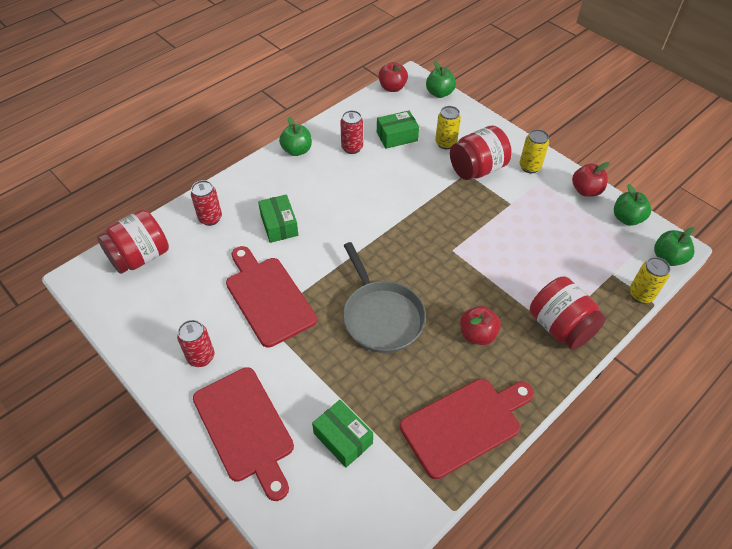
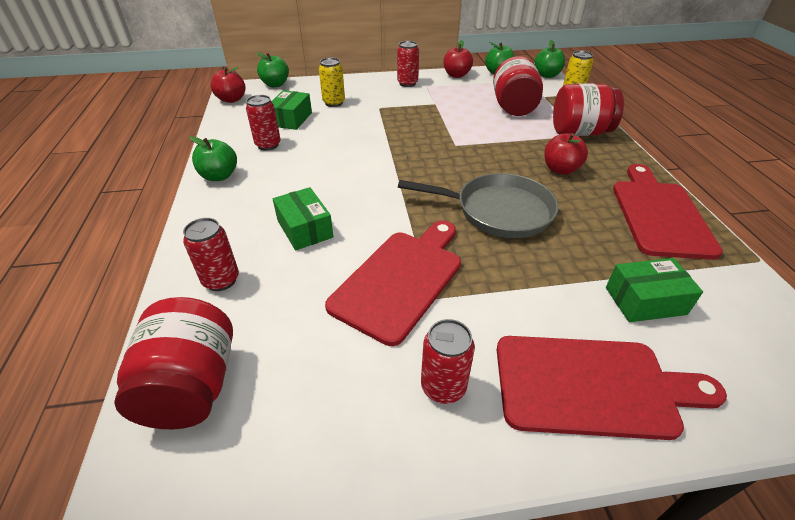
camera: 55 degrees left, 10 degrees down
(268, 297) = (401, 280): red cutting board -> red cutting board turned 120 degrees clockwise
(279, 225) = (305, 229): green box -> green box turned 45 degrees clockwise
(477, 169) = (381, 102): red jar -> red jar (513, 108)
(529, 167) = (407, 83): yellow can -> red can

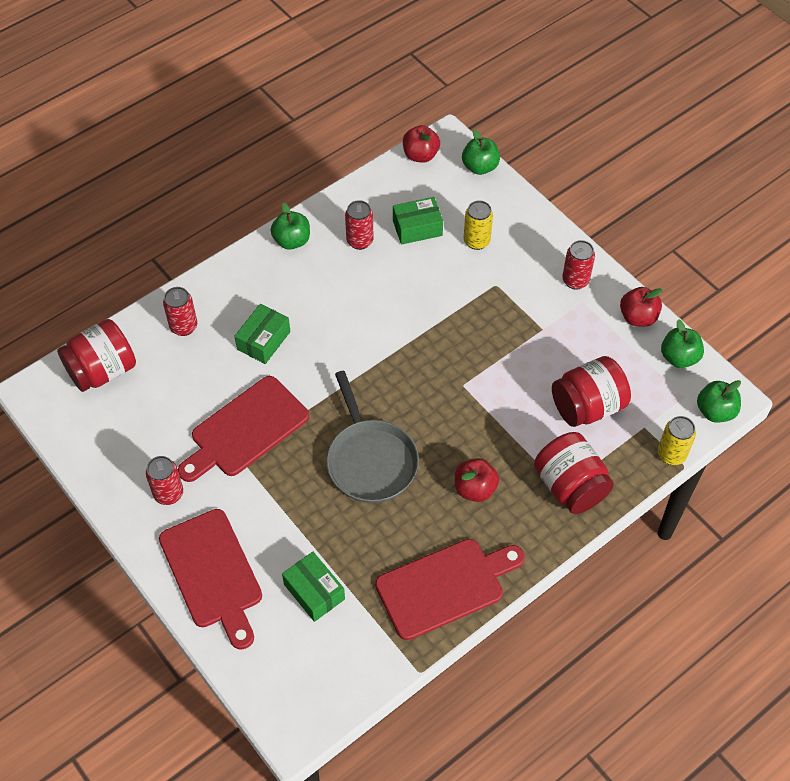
camera: 60 degrees right, 15 degrees up
(401, 280) = (245, 429): red cutting board -> red cutting board turned 135 degrees clockwise

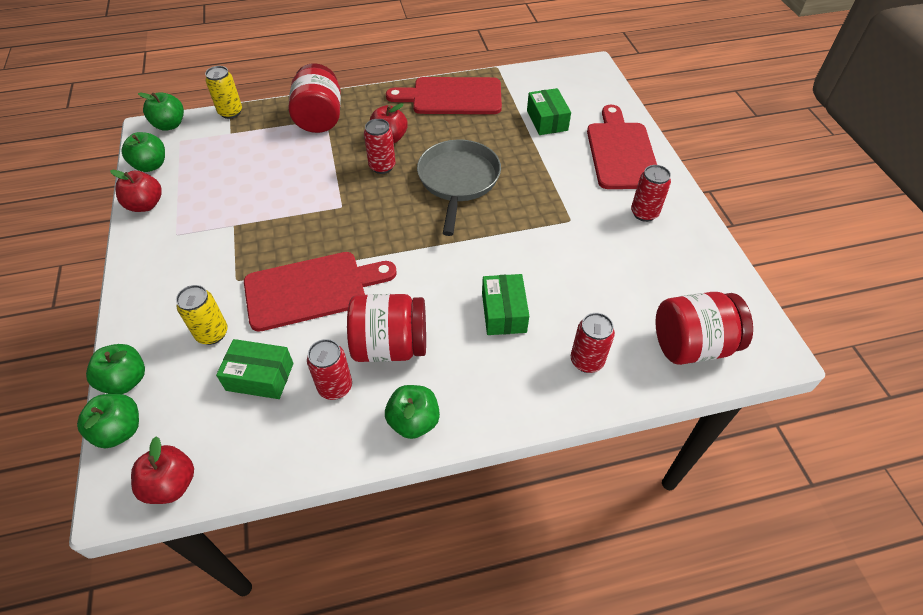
camera: 155 degrees left, 5 degrees down
(245, 429) = (556, 238): red cutting board -> red cutting board (312, 290)
(263, 340) = (504, 312): green box -> green box turned 60 degrees counterclockwise
(506, 192) = (125, 380): none -> green apple
(575, 280) = (161, 255): red can -> red can (382, 166)
(587, 406) = (257, 158): red jar -> red jar (390, 346)

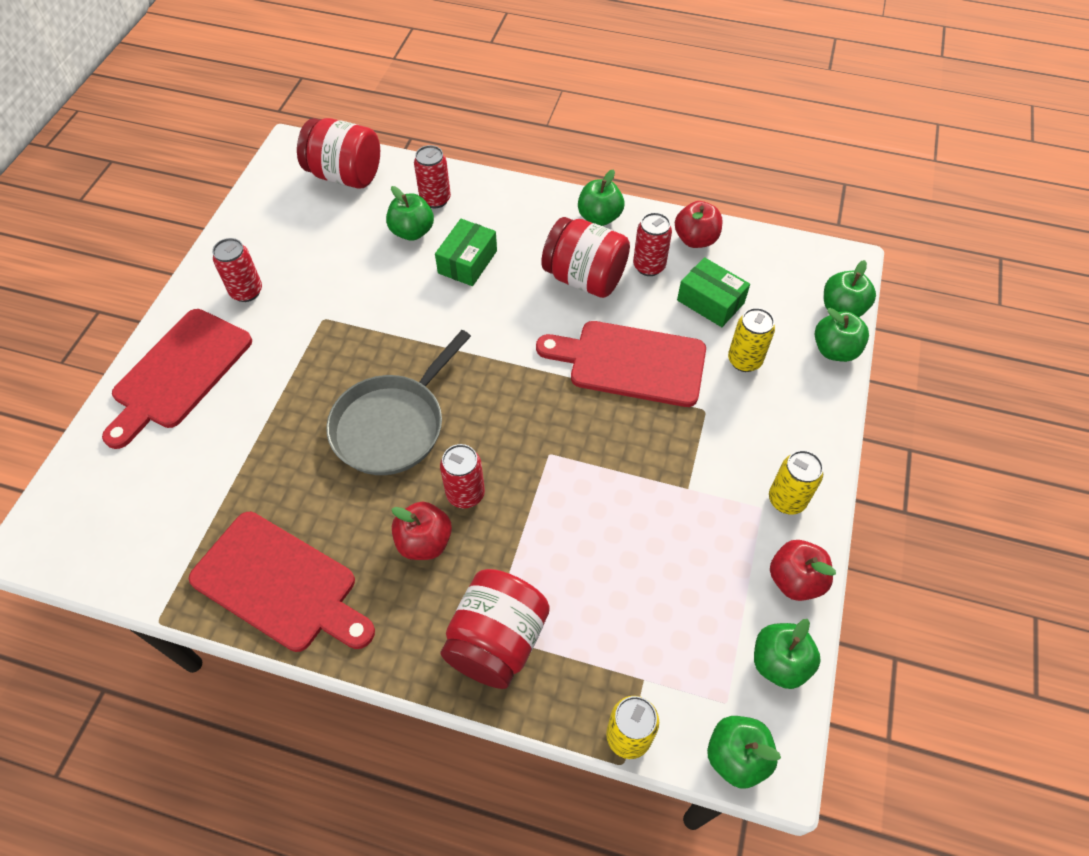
camera: 150 degrees left, 5 degrees up
(157, 246) = (786, 500): none -> yellow can
(171, 484) = (802, 253): red apple -> red apple (695, 239)
(547, 120) = (205, 466): green box -> none
(575, 318) = (412, 232): none -> green apple

